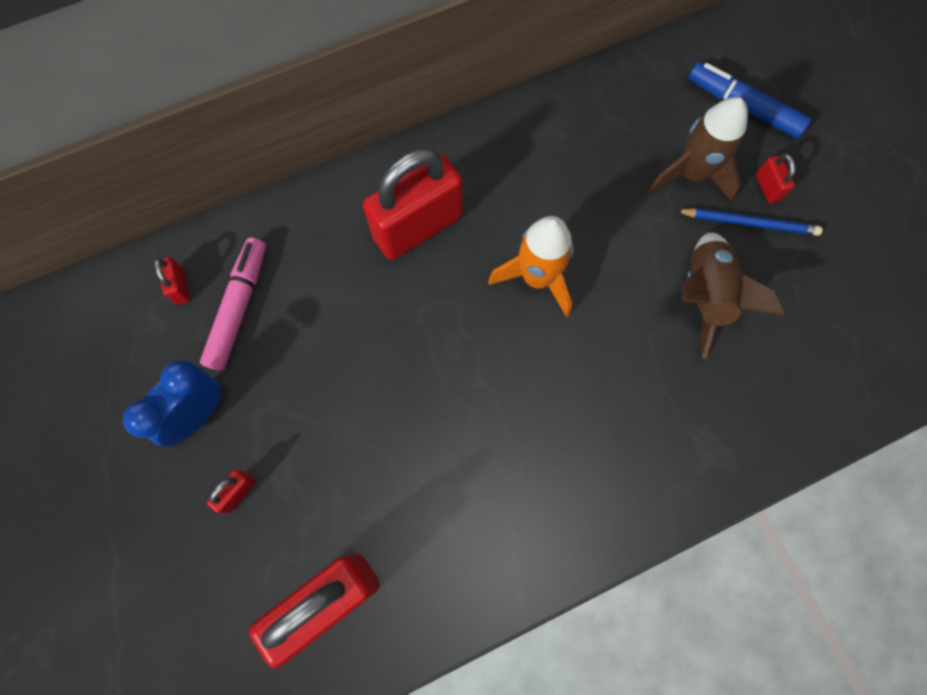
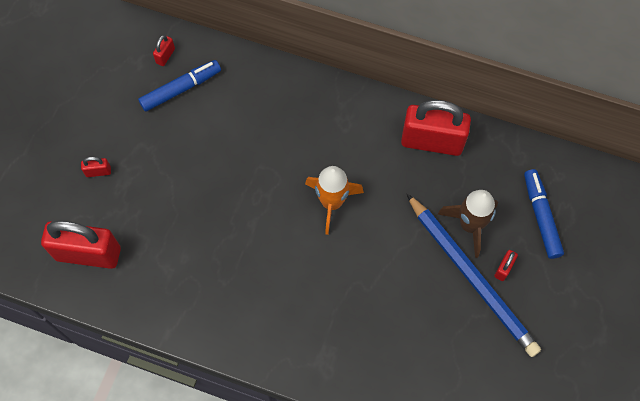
camera: 45 degrees right, 5 degrees down
(198, 414) = (116, 121): blue clock -> none
(239, 307) = (181, 89): pink marker -> blue marker
(417, 227) = (301, 125): red padlock -> red padlock (432, 141)
(704, 296) = (405, 289): brown rocket -> none
(749, 223) = (472, 276): blue pencil -> blue pencil, size x1.97

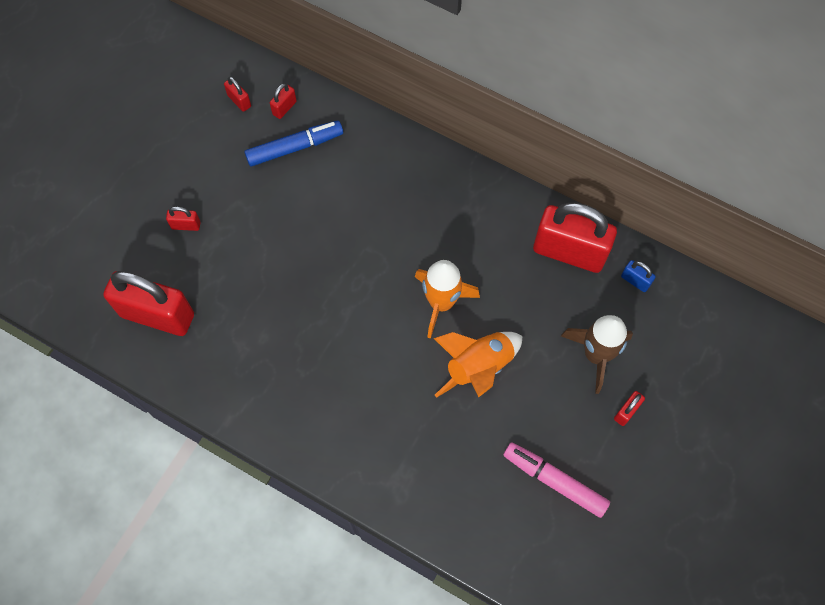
camera: 10 degrees right, 0 degrees up
(124, 56) = (239, 101): none -> red padlock
(373, 252) = (478, 367): none -> orange rocket
(454, 337) = (554, 481): none -> pink marker
(472, 276) = (587, 414): blue pencil -> none
(491, 157) = (635, 281): none -> blue padlock
(541, 216) = (681, 358): blue marker -> none

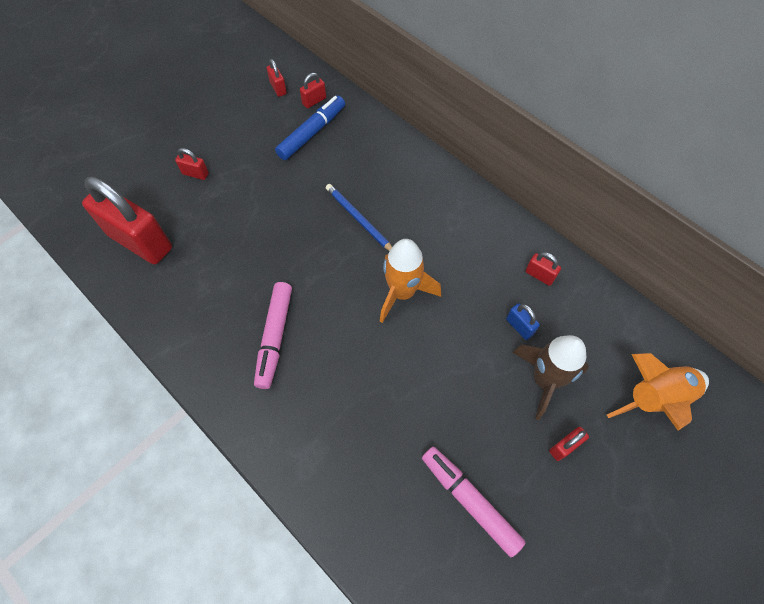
camera: 15 degrees right, 5 degrees down
(295, 147) = (312, 133): blue marker -> blue marker turned 45 degrees counterclockwise
(331, 379) = (274, 337): none -> pink marker
(375, 236) = (359, 219): none -> blue pencil
(478, 367) = (421, 362): orange rocket -> orange rocket (654, 398)
(569, 252) = (539, 275): red padlock -> red padlock, size x0.41
(635, 281) = (600, 317): blue padlock -> blue padlock (519, 326)

